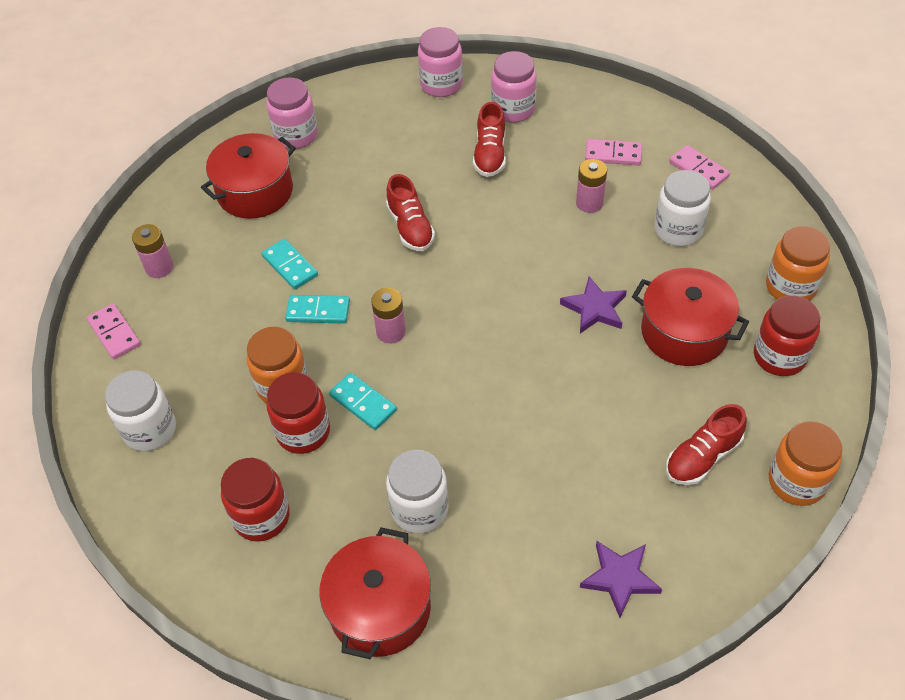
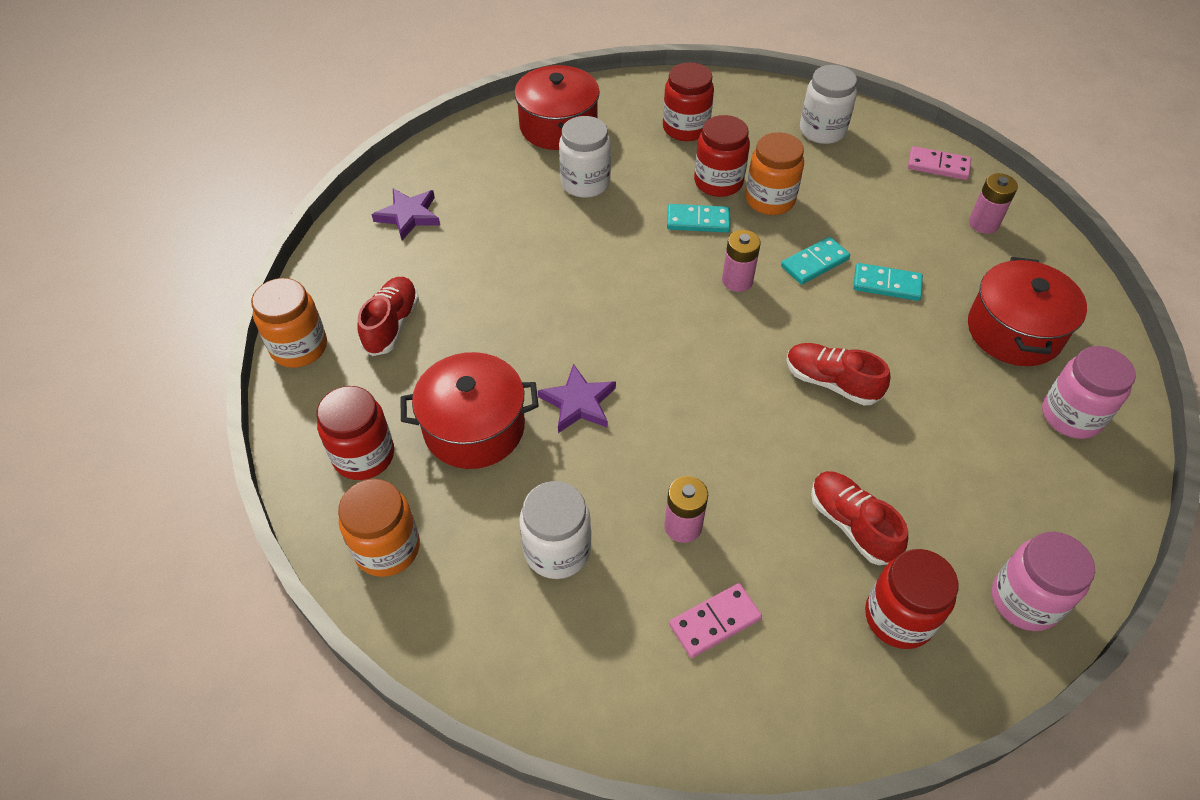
camera: 140 degrees right, 0 degrees up
(513, 109) = (898, 617): pink jar -> red jar
(699, 169) = (592, 668): pink domino -> none

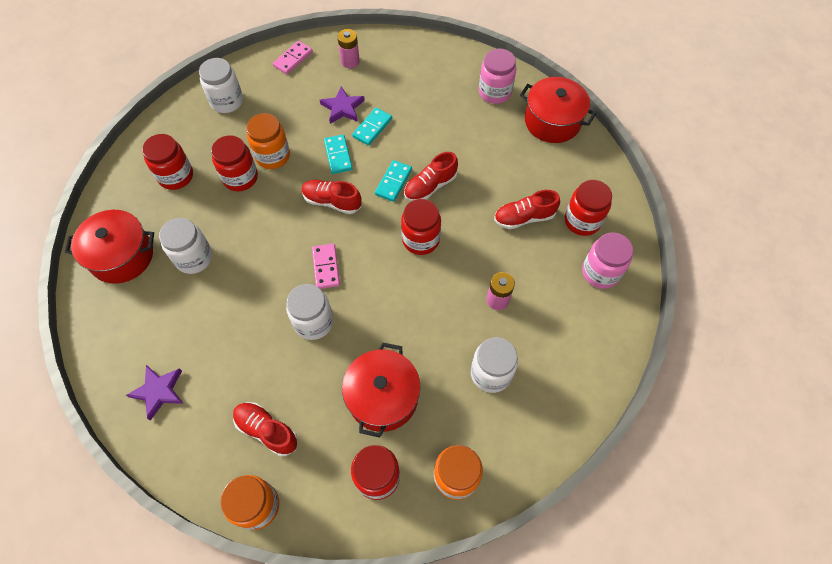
camera: 70 degrees left, 10 degrees up
(551, 321) = (313, 322): none -> white jar
(578, 403) = (389, 327): purple star -> purple star (343, 108)
(698, 221) = (269, 203): turquoise domino -> turquoise domino (393, 182)
(715, 622) = (560, 306): pink domino -> pink domino (326, 267)
(734, 398) = (420, 239): none -> red jar
(737, 280) = (332, 202): pink battery -> red shoe
(1014, 331) = (432, 87): red pot -> red pot (552, 121)
(1024, 600) = (588, 165): pink jar -> pink jar (600, 272)

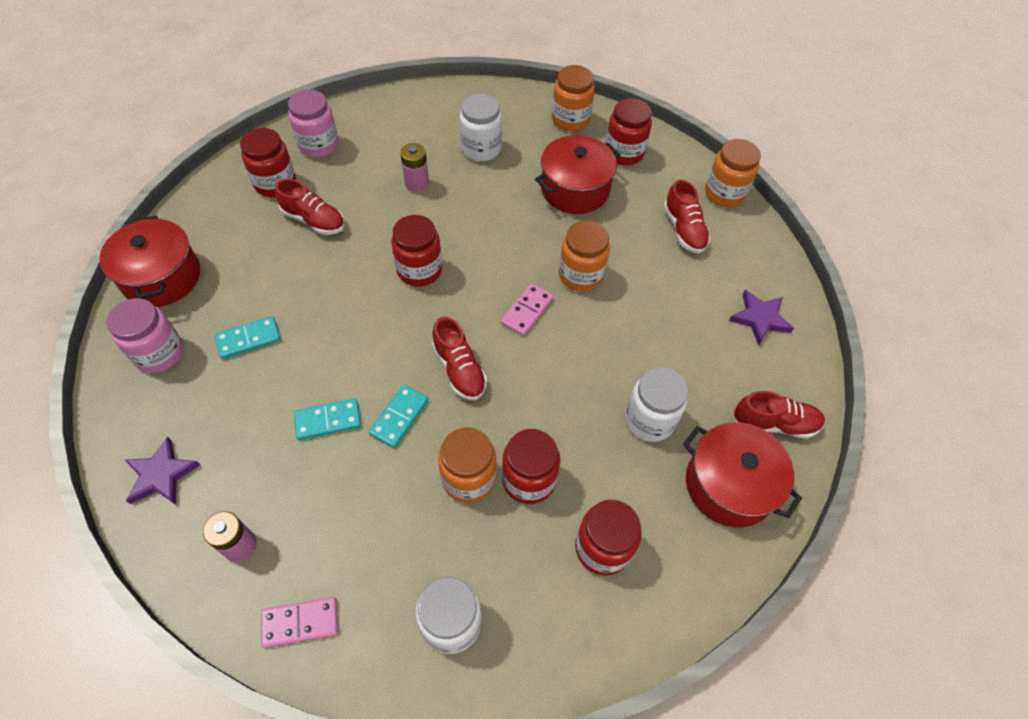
camera: 140 degrees left, 5 degrees down
(313, 322) = (580, 275): white jar -> orange jar
(343, 108) = (328, 477): purple star -> purple star (161, 475)
(393, 182) = (380, 341): turquoise domino -> turquoise domino (248, 339)
(430, 186) = (352, 308): red shoe -> red shoe (774, 423)

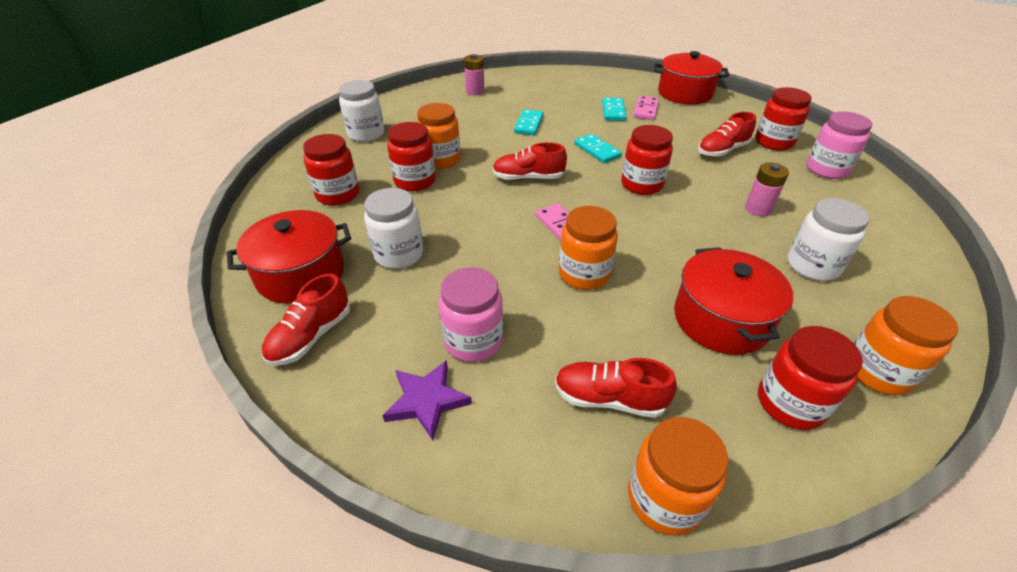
camera: 120 degrees right, 15 degrees down
(159, 353) = (620, 87): pink jar -> pink jar (473, 341)
(161, 475) = (536, 79): purple star -> none
(300, 623) = (418, 98): pink domino -> pink domino (645, 110)
(399, 417) = (509, 147): turquoise domino -> turquoise domino (597, 150)

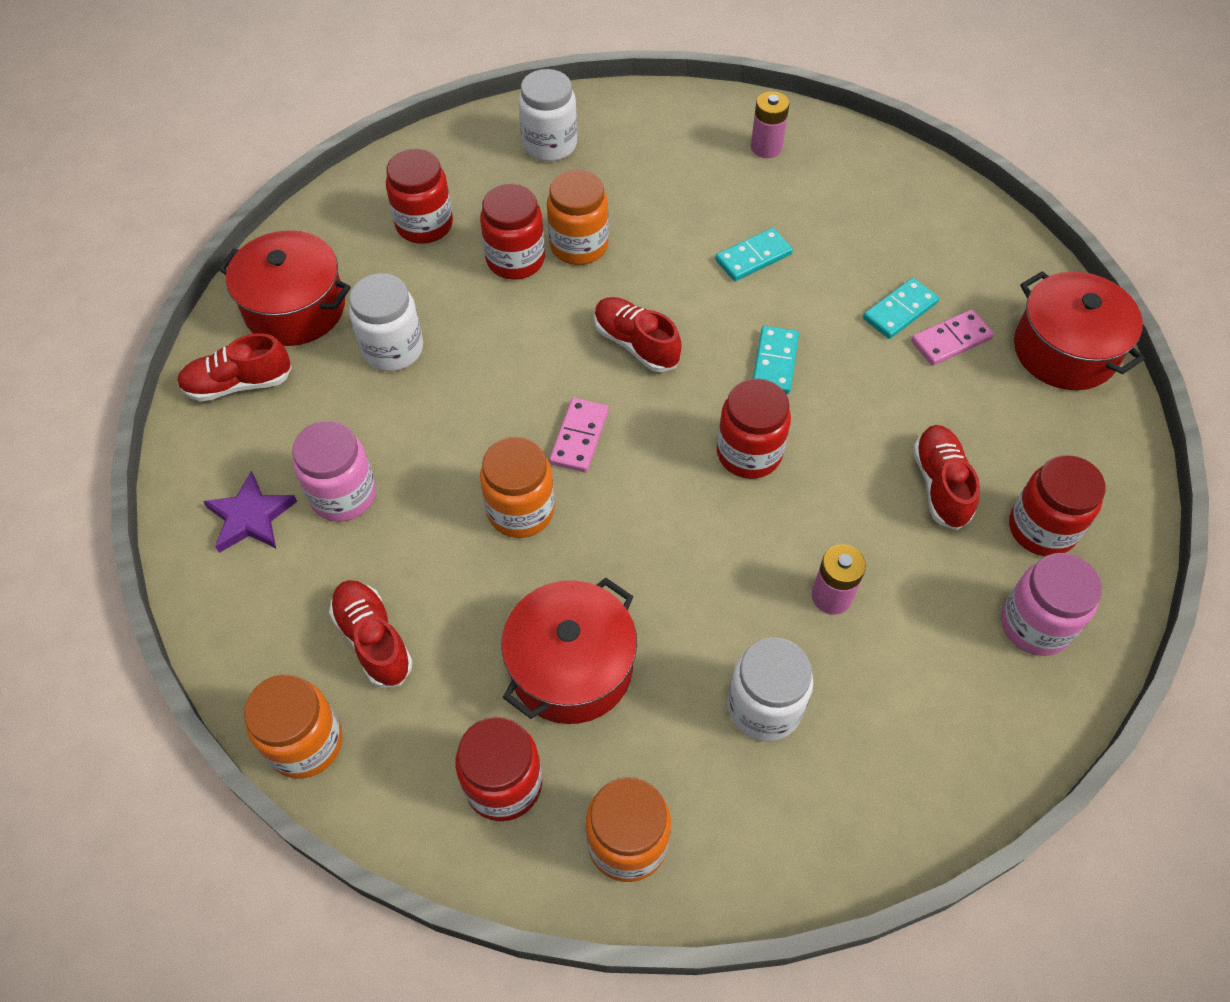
camera: 45 degrees right, 15 degrees up
(722, 150) = (940, 485): red shoe -> red shoe turned 75 degrees clockwise

